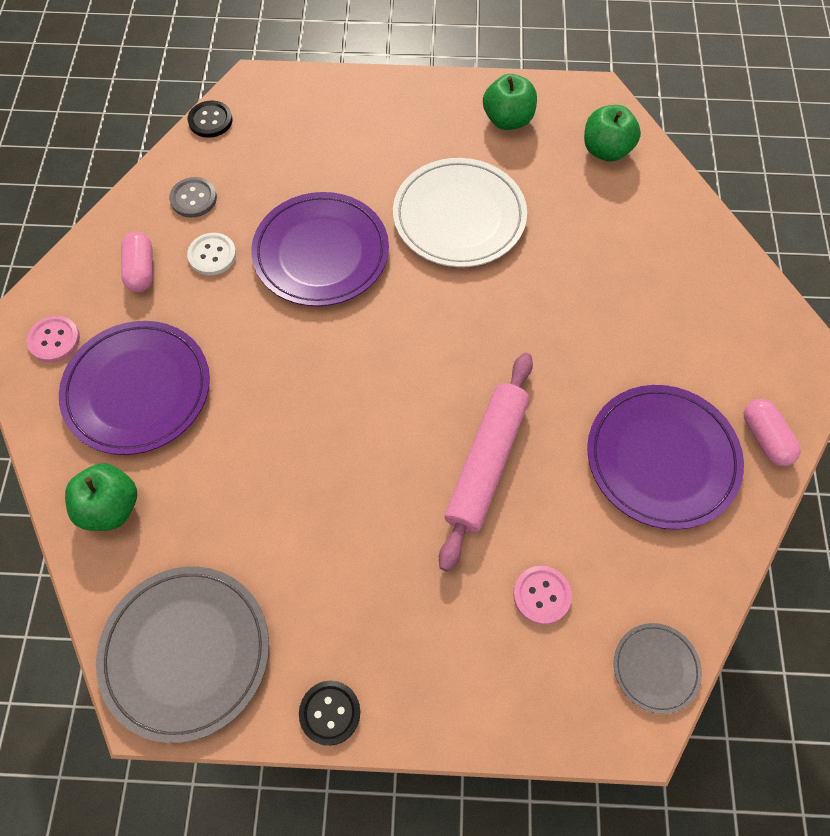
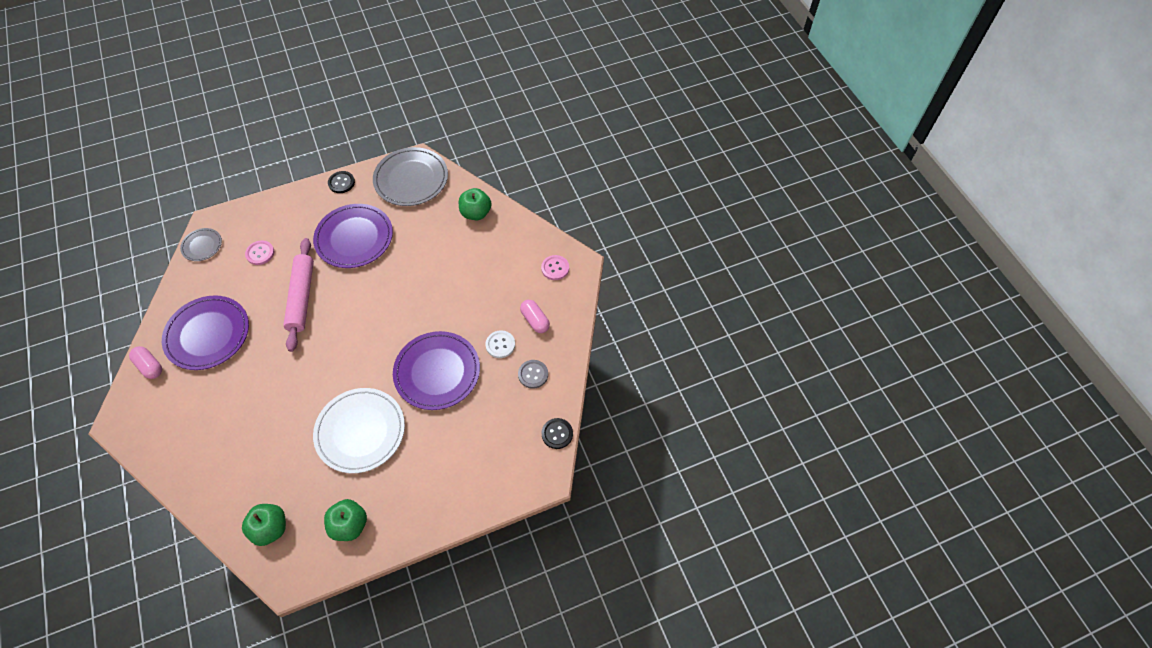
camera: 155 degrees right, 5 degrees down
(137, 390) = (496, 263): purple plate -> purple plate (354, 238)

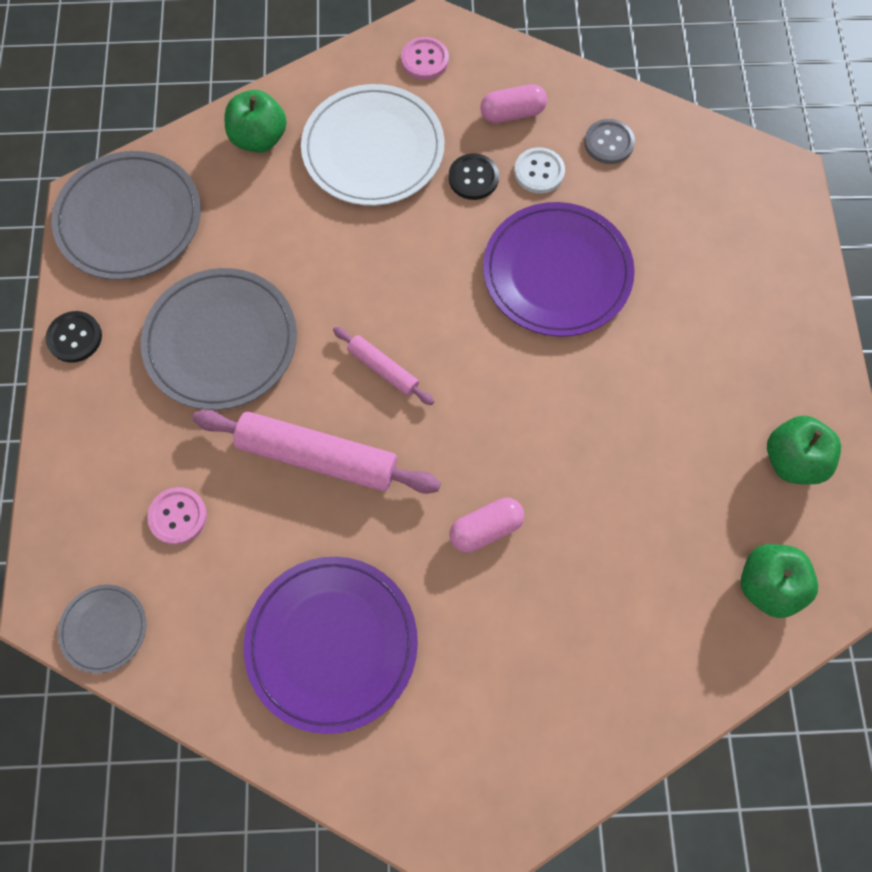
camera: 70 degrees left, 10 degrees up
(150, 366) = (363, 769): pink capsule -> pink capsule (486, 529)
(354, 238) = (221, 341): purple plate -> grey plate
(357, 309) = (383, 369): none -> pink rolling pin
(360, 431) = (630, 411): white plate -> white plate (373, 149)
(557, 434) = (719, 140): black button -> black button (473, 178)

